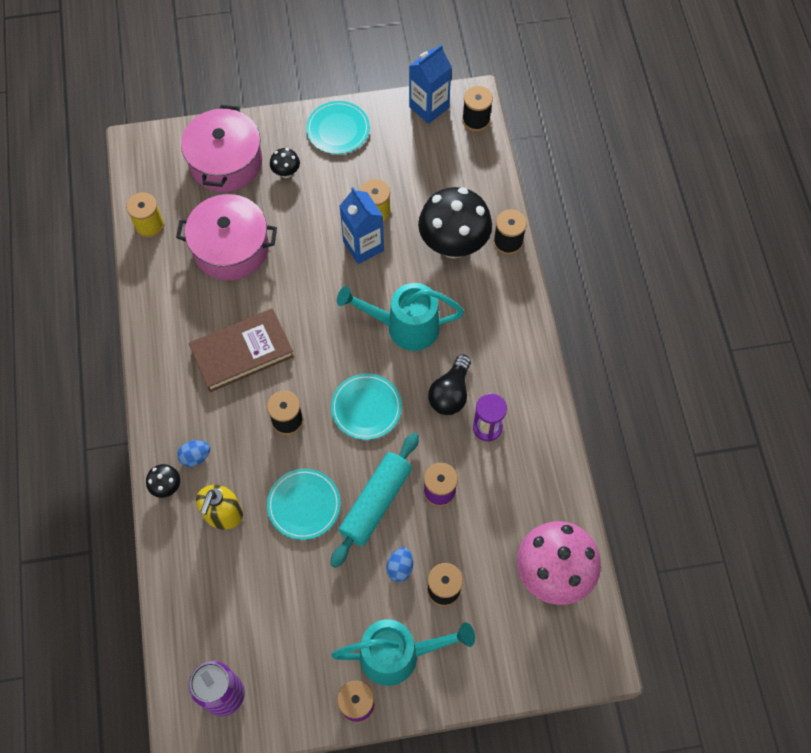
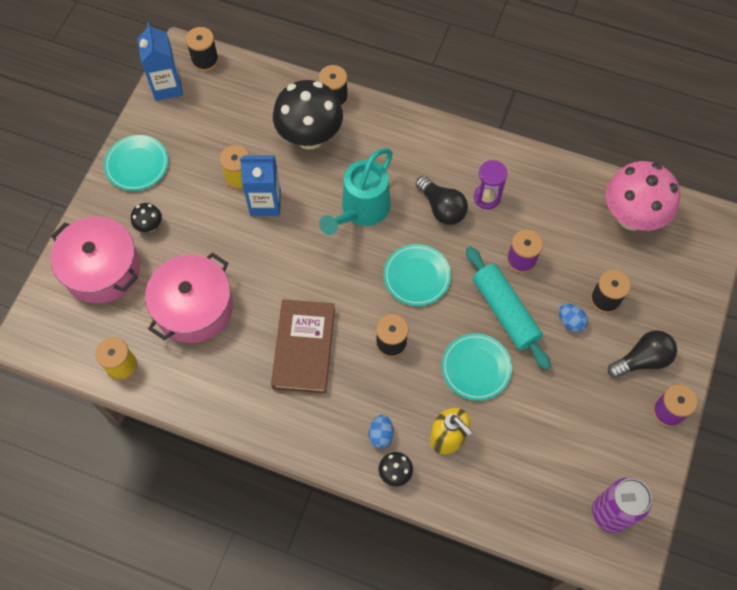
camera: 60 degrees left, 0 degrees up
(398, 655) = (642, 360): turquoise watering can -> black light bulb

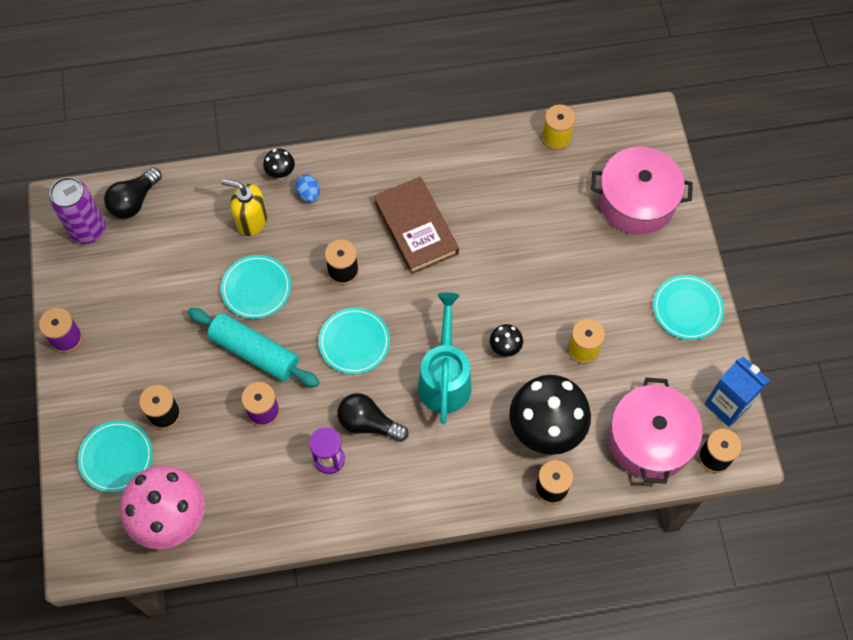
camera: 150 degrees right, 0 degrees up
(150, 226) = (627, 259): black mushroom -> black mushroom (505, 347)
(194, 307) = (533, 211): pink pot -> pink pot (650, 440)
(265, 203) = (540, 337): blue carton -> none
(570, 322) = (189, 374): blue egg -> none
(642, 360) = (107, 373): black light bulb -> black light bulb (134, 201)
(659, 284) = (116, 457): none -> turquoise plate

